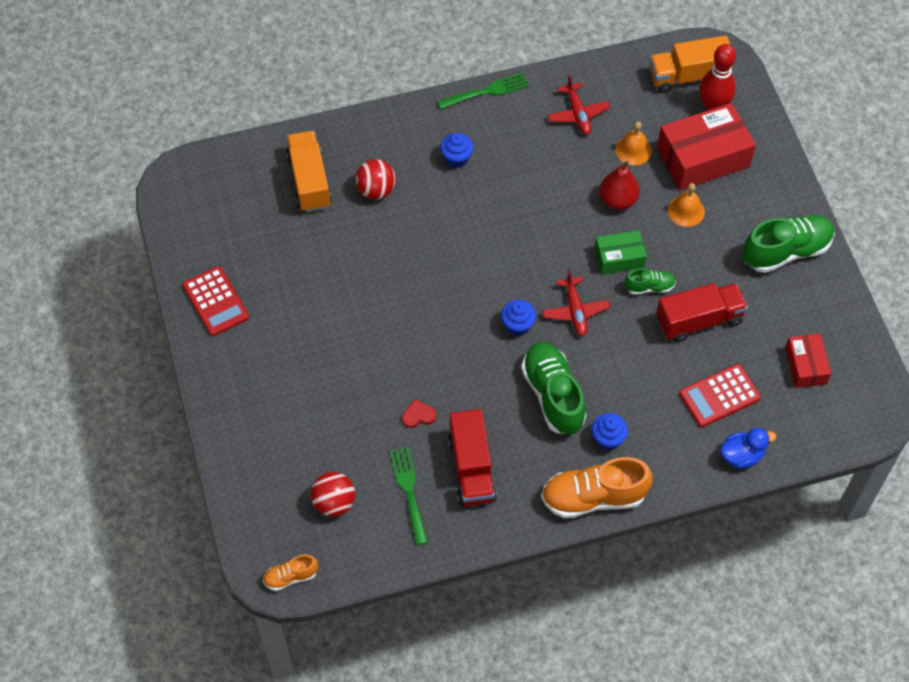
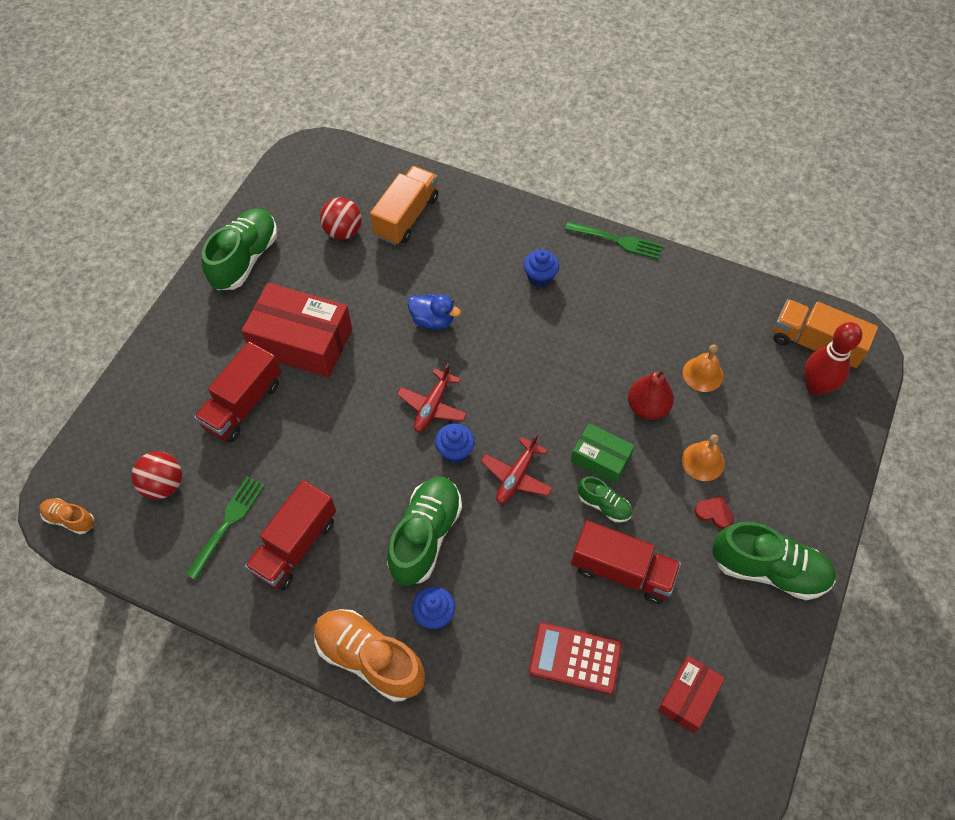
camera: 40 degrees right, 0 degrees up
(215, 301) = (245, 259): red calculator -> green shoe
(332, 406) = (243, 404): none -> red truck
(376, 190) = (450, 259): red ball -> red ball (343, 231)
(418, 415) = (300, 465): red heart -> red heart (714, 513)
(578, 114) = (680, 310): red plane -> red plane (432, 406)
(703, 157) = (763, 425): red box -> red box (301, 341)
(742, 455) = (542, 735): blue duck -> blue duck (432, 320)

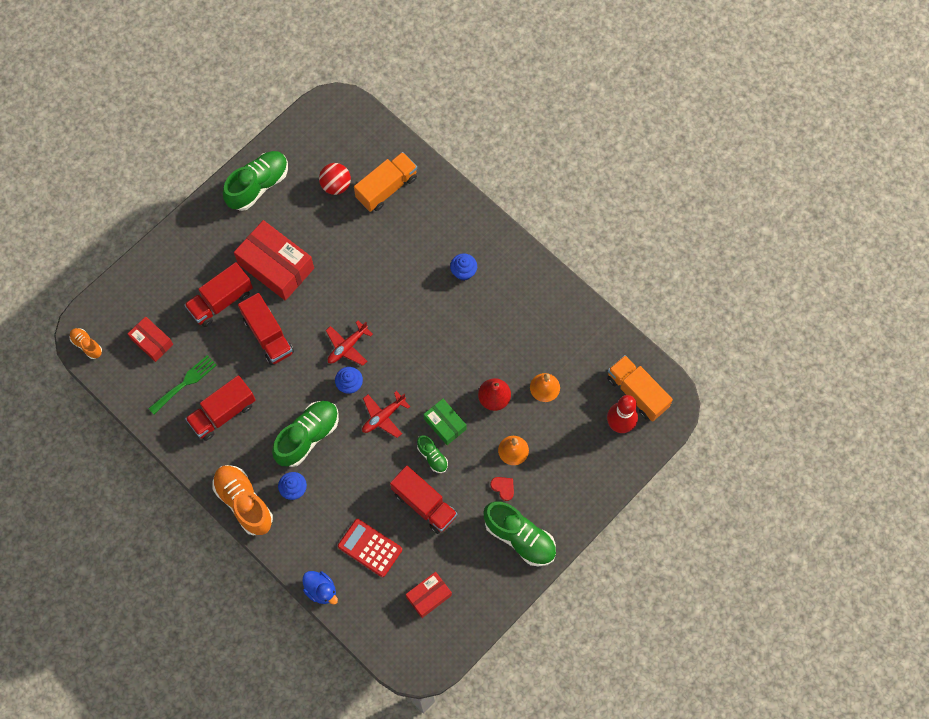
camera: 20 degrees right, 10 degrees up
(163, 485) = (152, 342): red ball -> red box
(322, 426) = (268, 335): none -> red truck
(432, 320) = (373, 280): blue duck -> blue duck (321, 590)
(617, 241) = (534, 261): green fork -> none

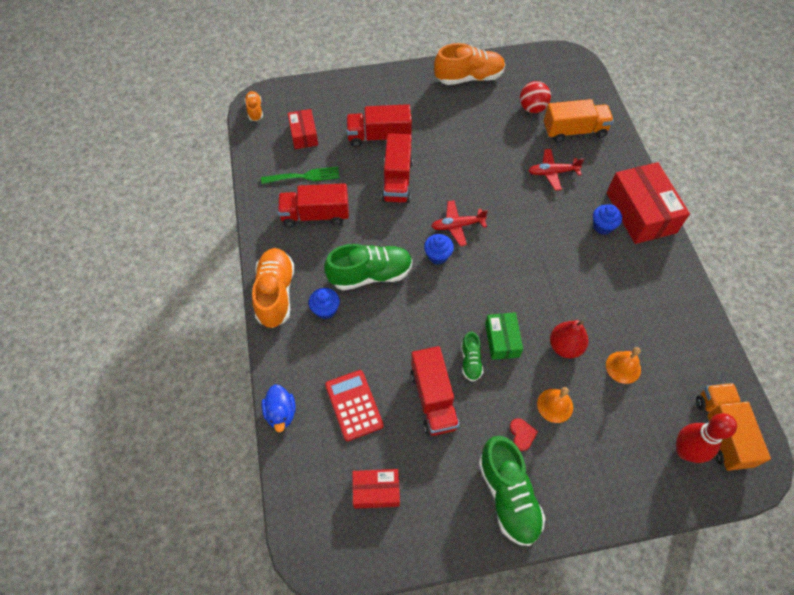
camera: 35 degrees right, 10 degrees down
(258, 185) = (469, 78): green shoe -> orange shoe
(276, 266) = (441, 136): red box -> red box (641, 212)
(383, 416) = (449, 299): red plane -> red plane (552, 172)

